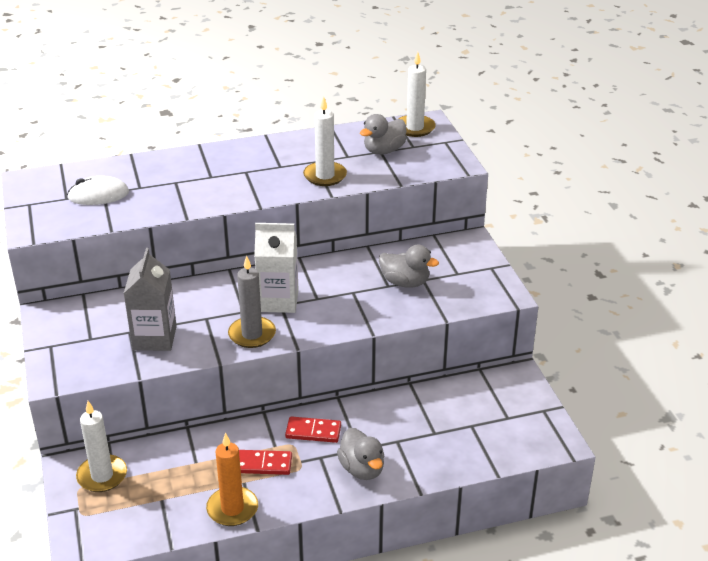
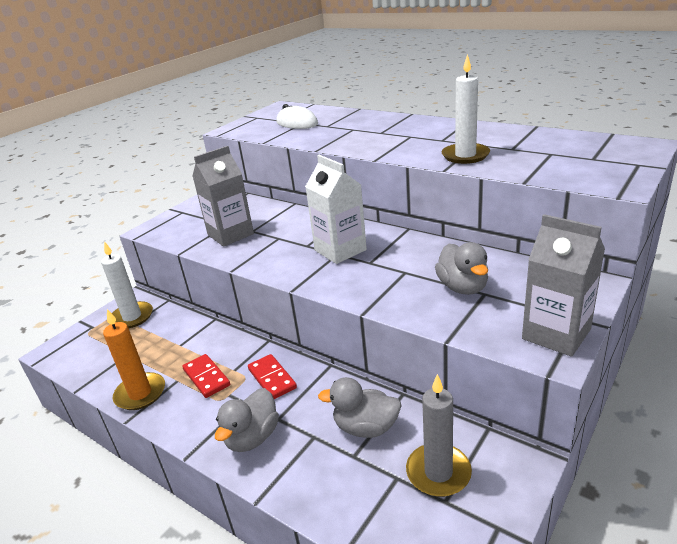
camera: 55 degrees right, 5 degrees down
(252, 334) = (283, 263): grey candle -> grey candle (438, 472)
(384, 151) = (555, 154): grey duck -> grey duck (366, 427)
(415, 128) = (621, 146): white candle -> none
(492, 283) = (556, 334): none -> grey carton

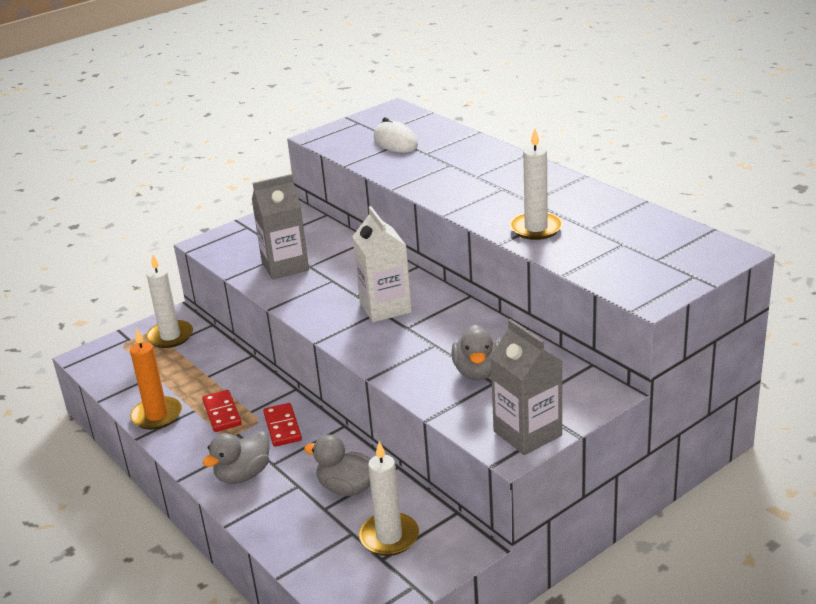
camera: 15 degrees right, 0 degrees up
(438, 472) = (389, 537): grey candle -> white candle

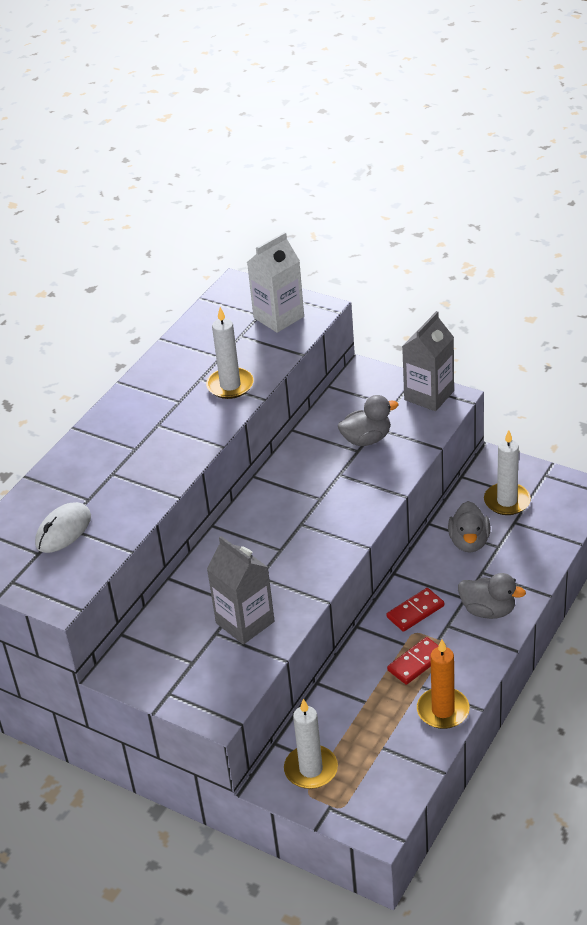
camera: 110 degrees left, 10 degrees up
(385, 307) = (294, 522): white carton -> white carton (278, 317)

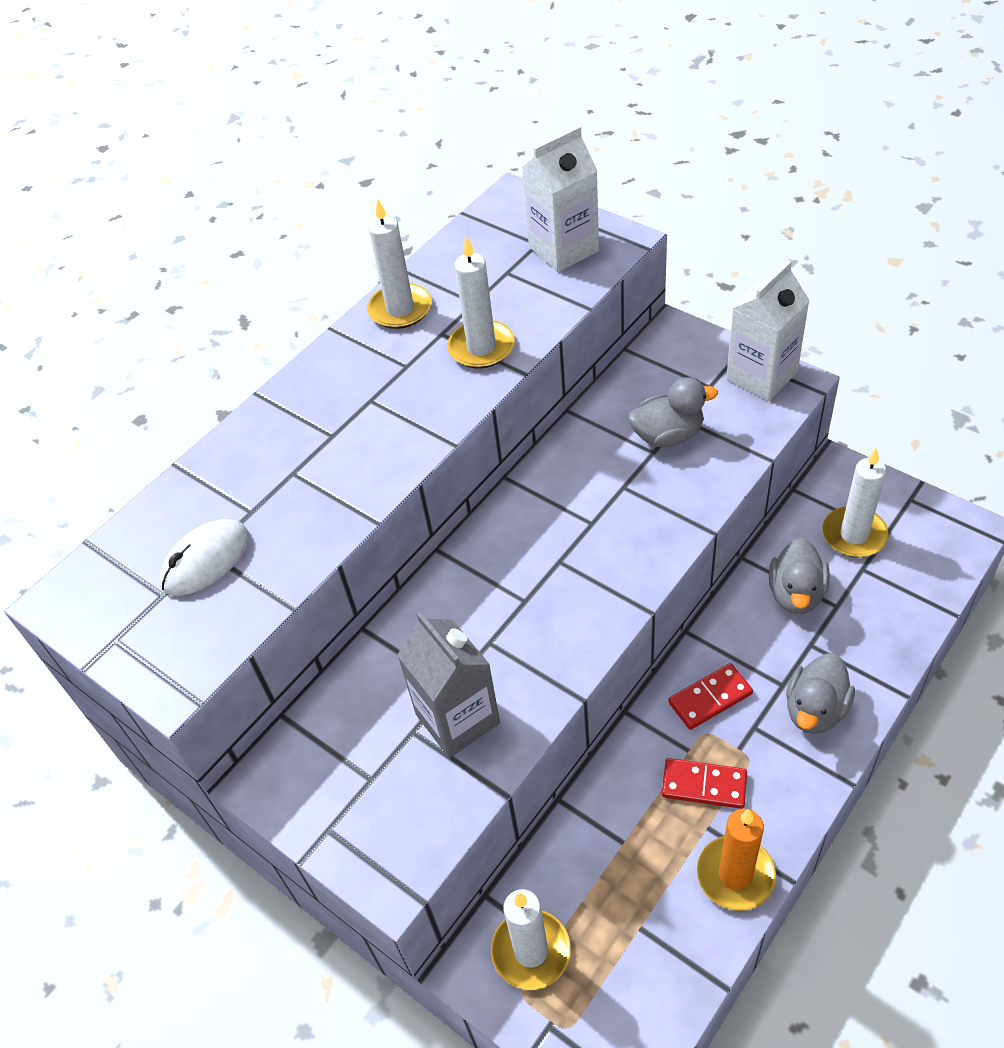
camera: 10 degrees right, 10 degrees up
(167, 365) = (400, 309): none -> white candle
(416, 663) = (704, 785): red domino -> red domino turned 45 degrees clockwise
(429, 395) = (761, 376): grey carton -> white carton
(488, 610) = (815, 710): grey duck -> grey duck turned 90 degrees clockwise

